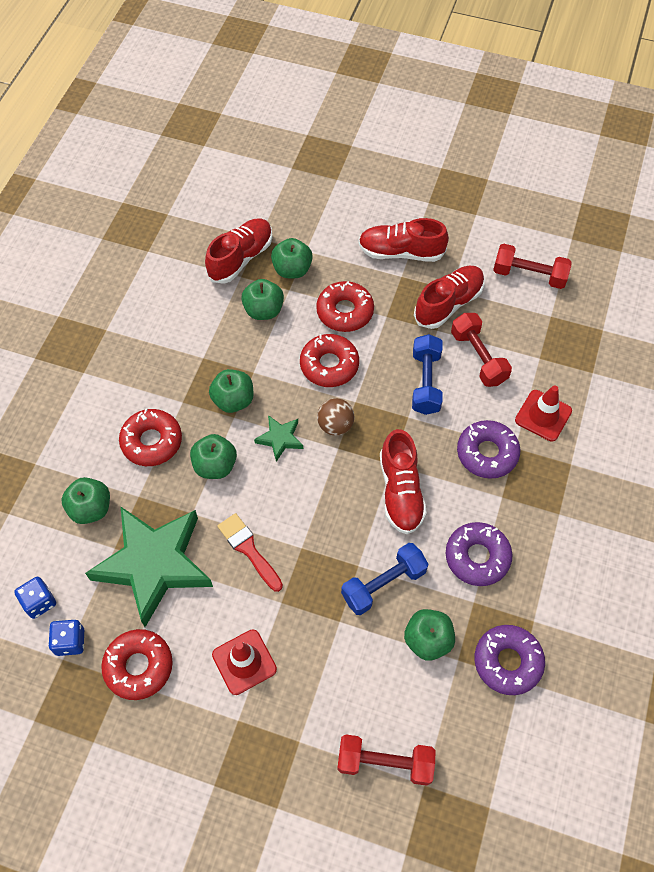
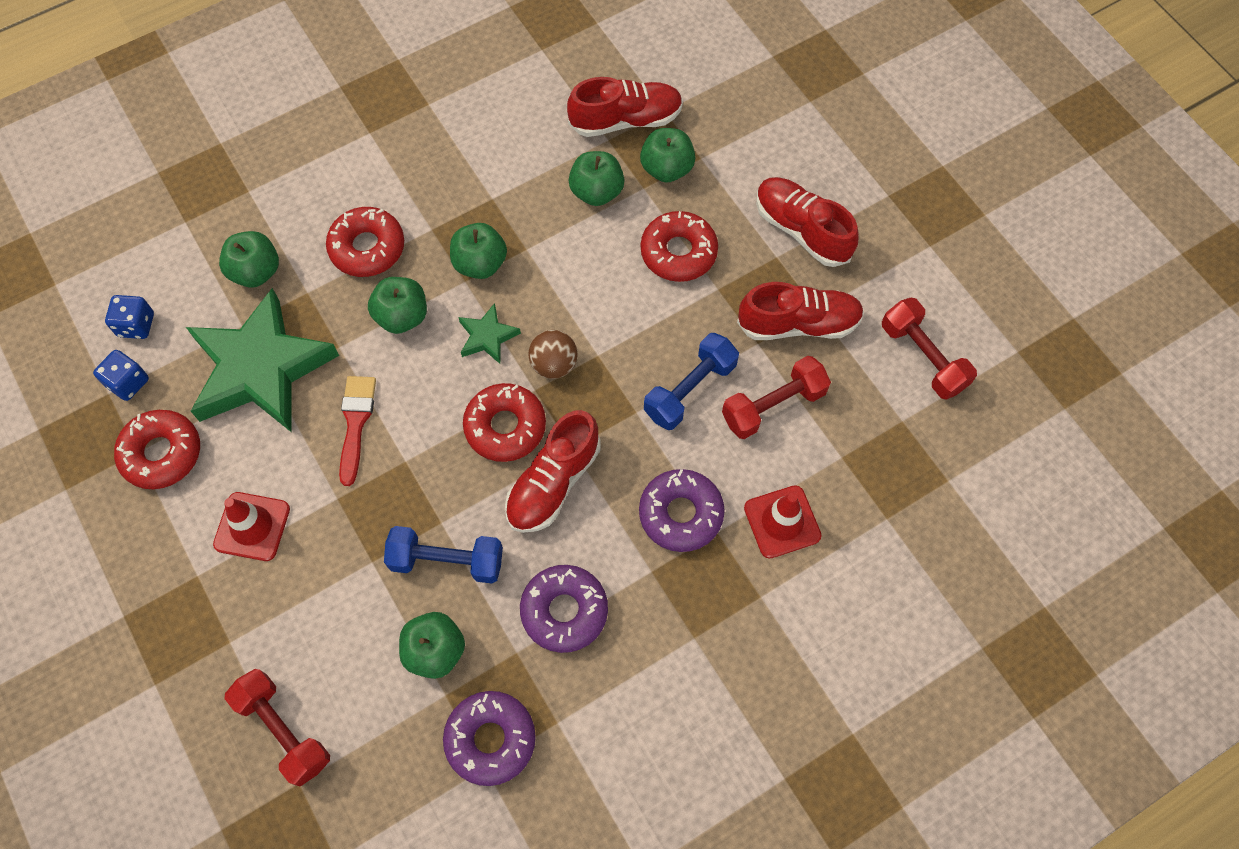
camera: 40 degrees right, 5 degrees up
(329, 365) = (608, 297): red donut -> red donut (505, 427)
(478, 357) = (773, 406): red dumbbell -> red dumbbell turned 45 degrees clockwise

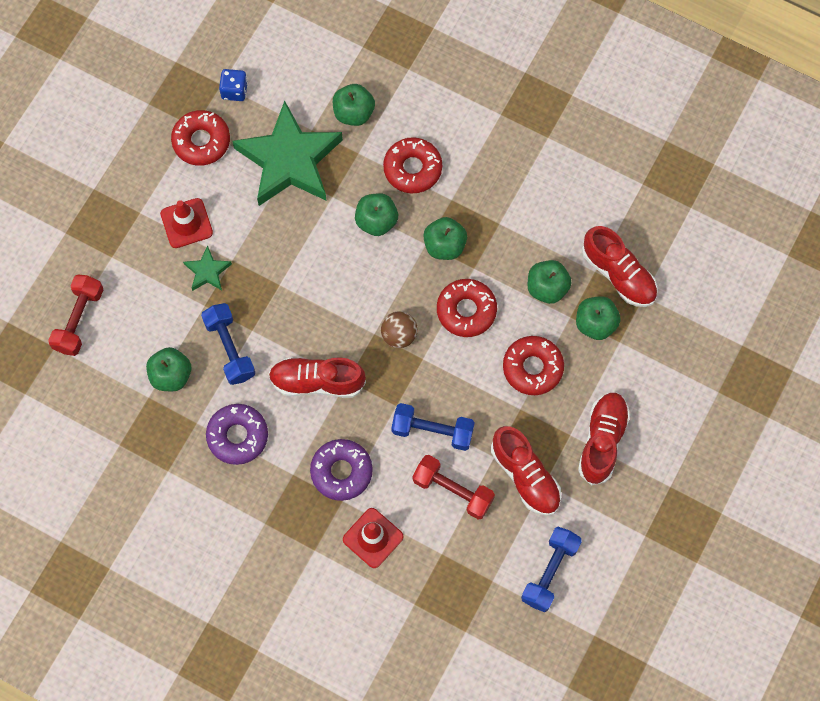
camera: 60 degrees right, 5 degrees up
(136, 325) = (274, 68): blue dice -> none
(355, 423) = (287, 239): red brush -> none
(487, 337) = (394, 282): green star -> green star (207, 271)
(490, 739) = (137, 438): purple donut -> none
(505, 427) = (337, 330): red donut -> red donut (466, 310)
(923, 357) = (550, 572): red dumbbell -> blue dumbbell

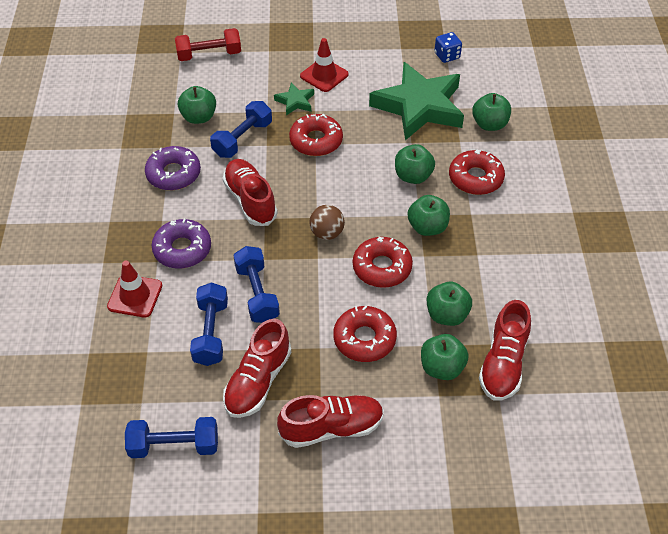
camera: 60 degrees right, 20 degrees down
(201, 141) = (393, 56): red donut -> red donut (316, 141)
(453, 490) = (211, 333): red dumbbell -> blue dumbbell

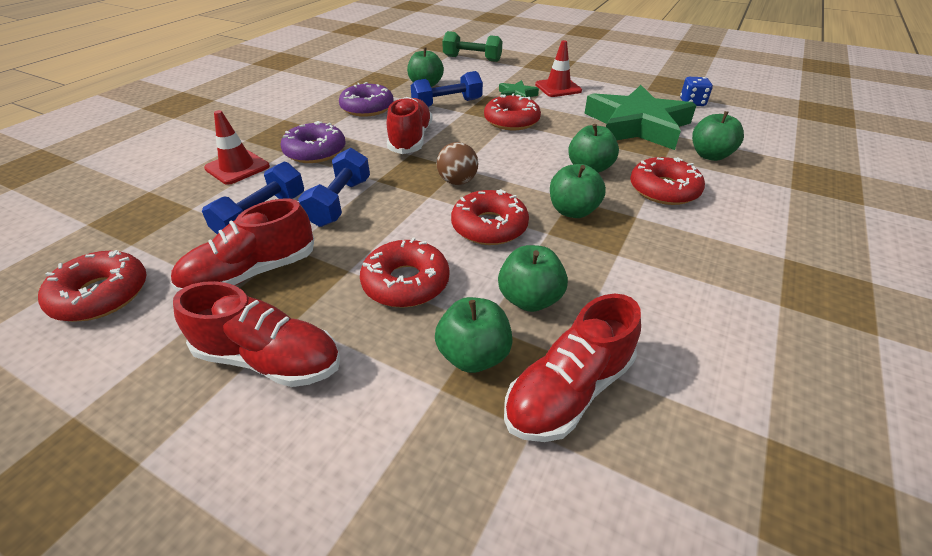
camera: 30 degrees right, 10 degrees down
(174, 446) = (101, 295): blue dumbbell -> red donut
(209, 55) = (472, 59): red dumbbell -> green dumbbell

